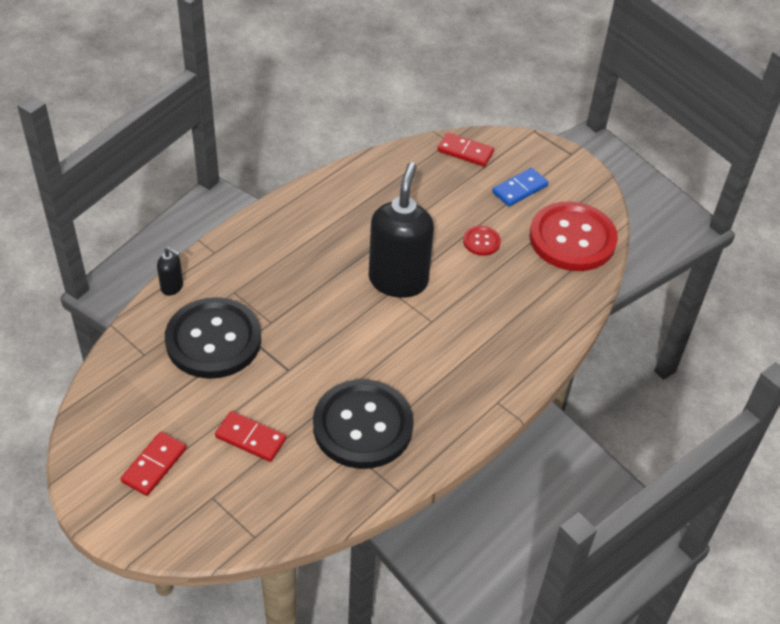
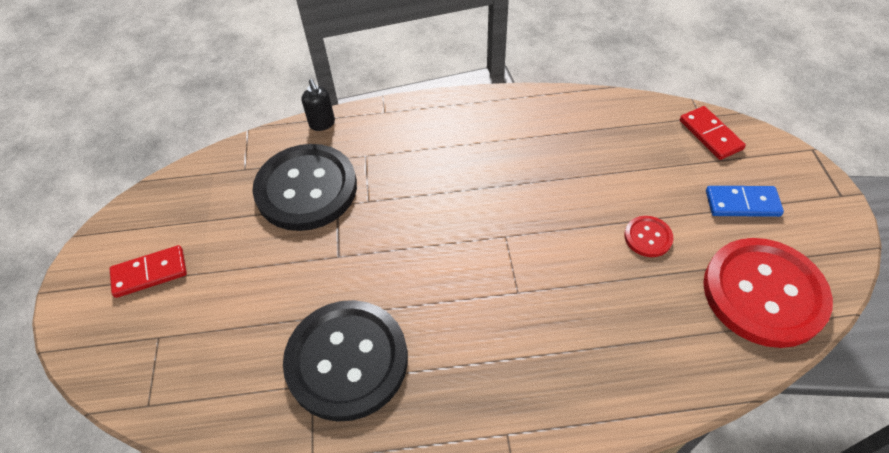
camera: 45 degrees right, 5 degrees up
(250, 438) = (243, 302): red domino -> none
(398, 280) = (522, 229): black soap dispenser -> none

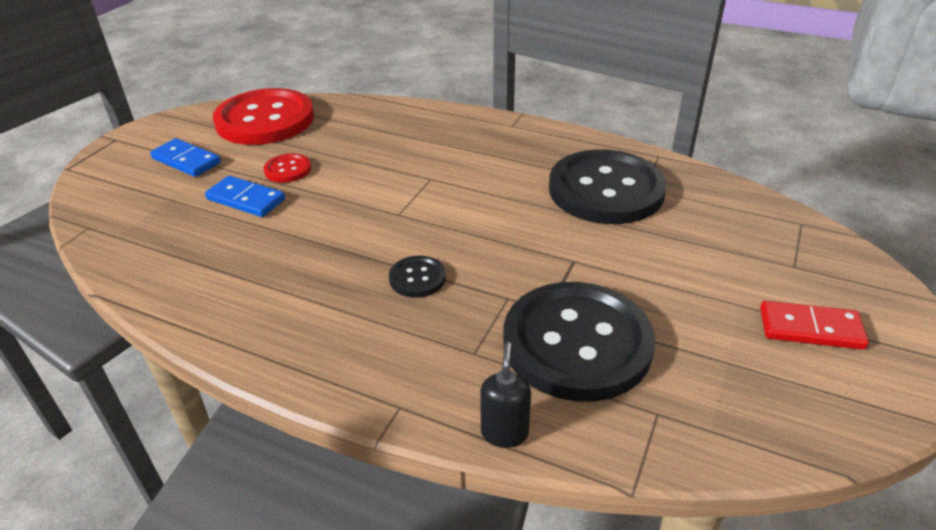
camera: 150 degrees left, 15 degrees down
(439, 186) = (417, 278): none -> black button
(635, 190) = (246, 199): none -> blue domino
(710, 135) = (112, 210): red domino -> none

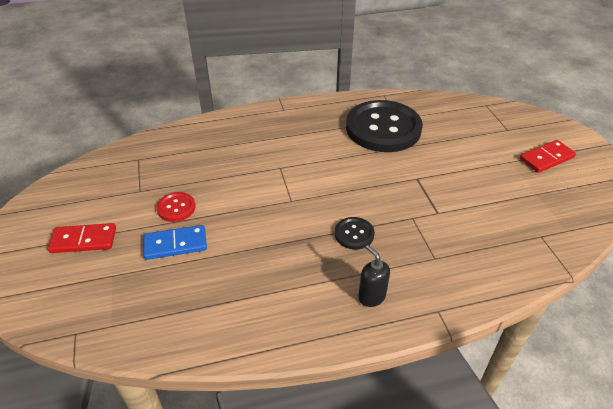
camera: 40 degrees left, 5 degrees up
(186, 160) = (84, 240): blue domino -> red domino
(265, 120) = (104, 179): red button -> none
(504, 432) = (498, 289): black soap dispenser -> black soap dispenser (371, 297)
(577, 343) = (472, 223): black button -> none

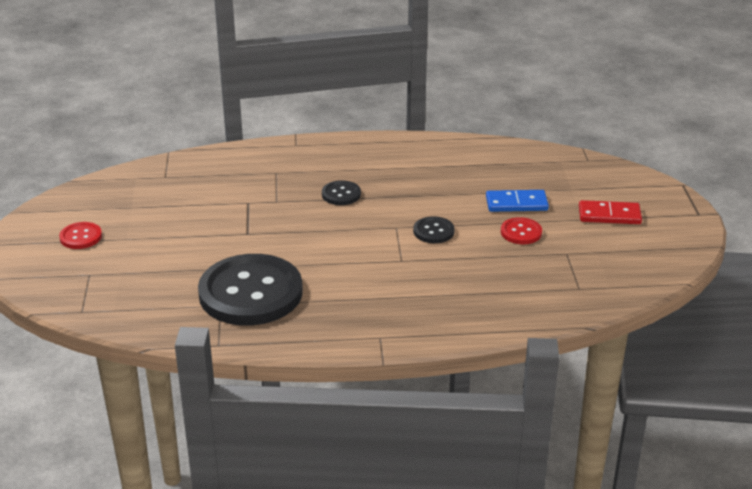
camera: 170 degrees left, 10 degrees down
(256, 199) = (433, 231): none -> black button
(371, 297) = (345, 156): black soap dispenser -> none
(546, 158) = (81, 237): red domino -> red button

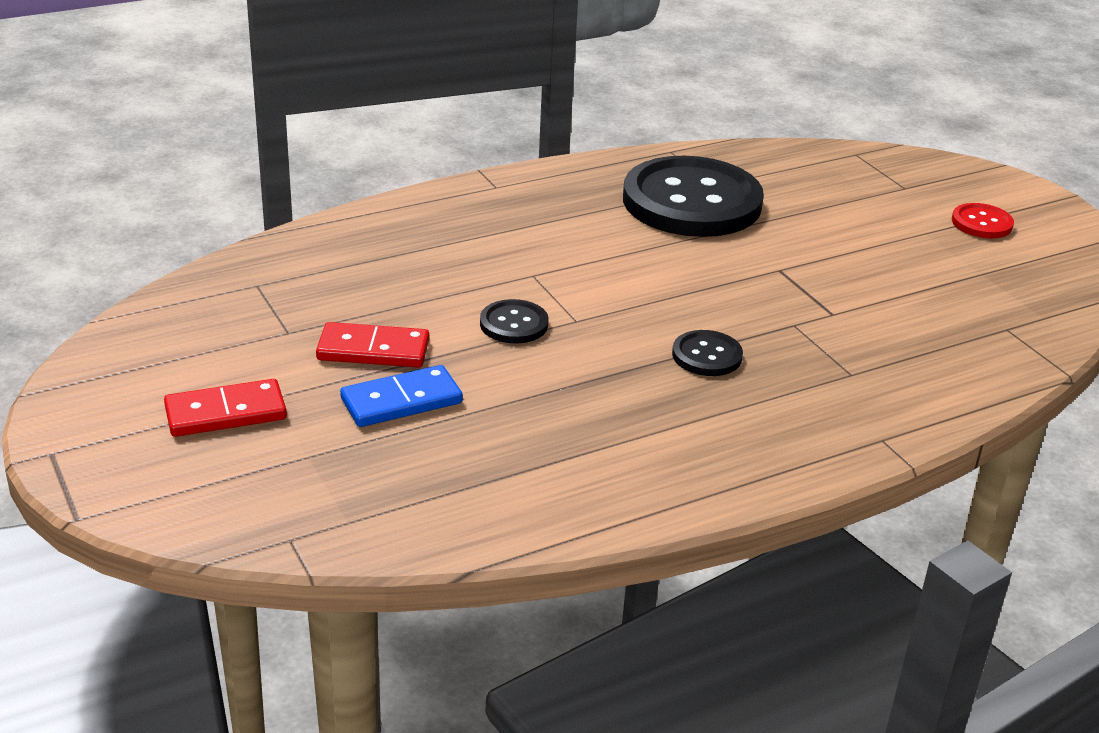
camera: 155 degrees right, 0 degrees up
(521, 232) = (373, 350): red button -> red domino

